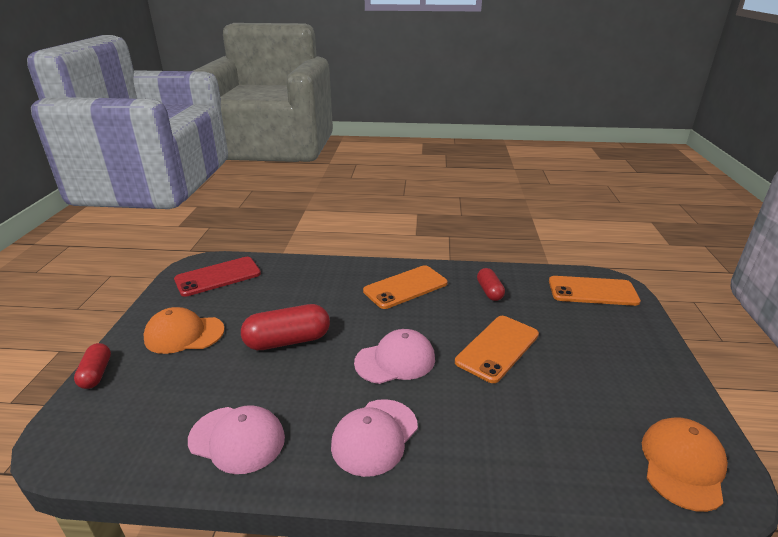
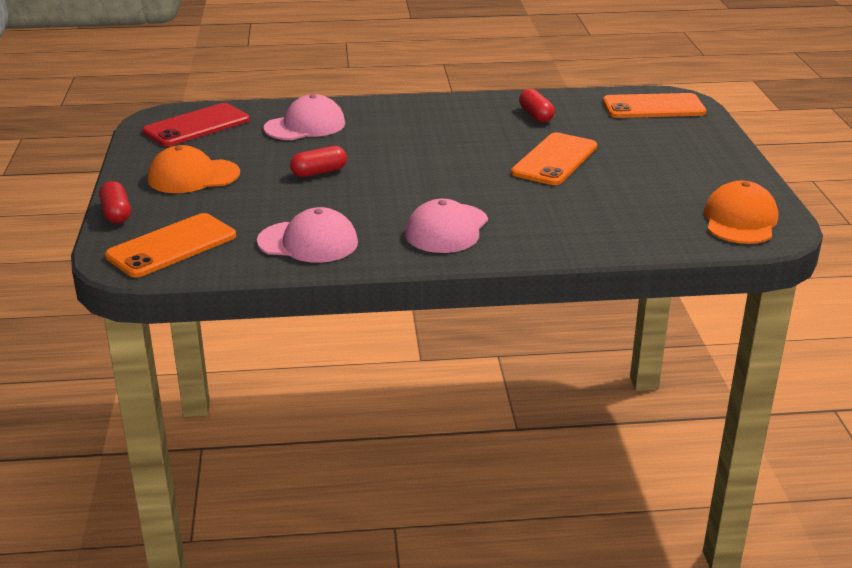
camera: 10 degrees left, 0 degrees up
(288, 341) = (319, 172): red capsule -> red capsule, size x0.59
(395, 360) = (447, 177): pink cap -> pink cap (305, 126)
(405, 287) = (435, 119): orange phone -> orange phone (172, 246)

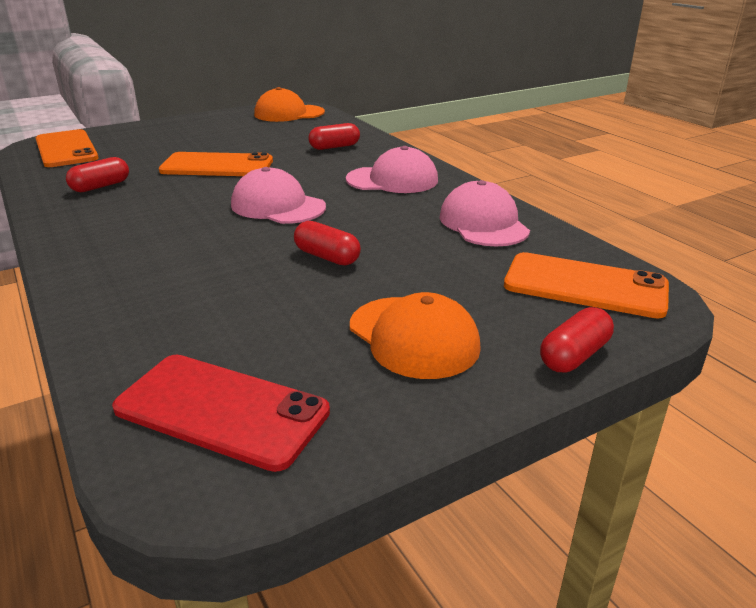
camera: 115 degrees left, 0 degrees up
(305, 126) = (180, 305): pink cap -> pink cap (278, 206)
(576, 222) = (334, 147): none -> red capsule

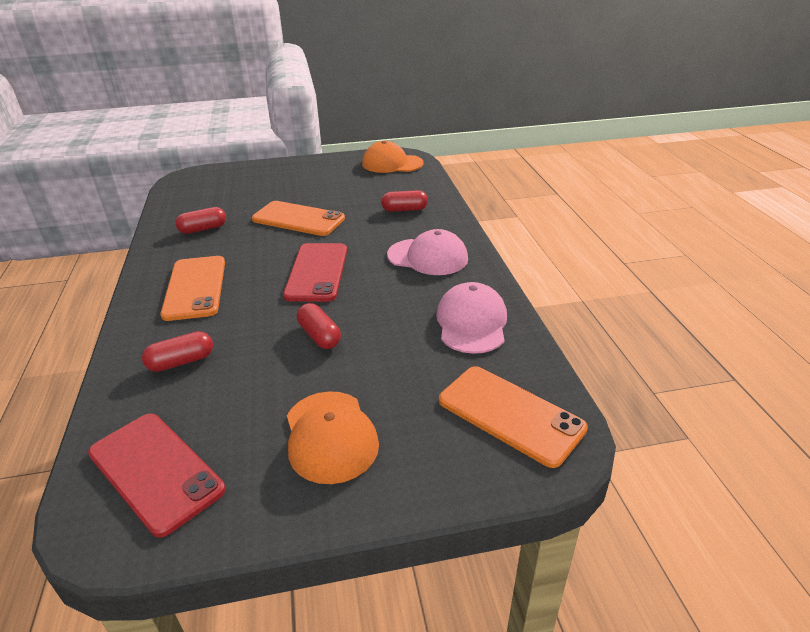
camera: 20 degrees right, 5 degrees up
(66, 149) = (202, 184): orange phone -> orange phone (195, 288)
(278, 206) = (317, 272): pink cap -> red phone
(574, 355) = (444, 489): red capsule -> red capsule (181, 361)

